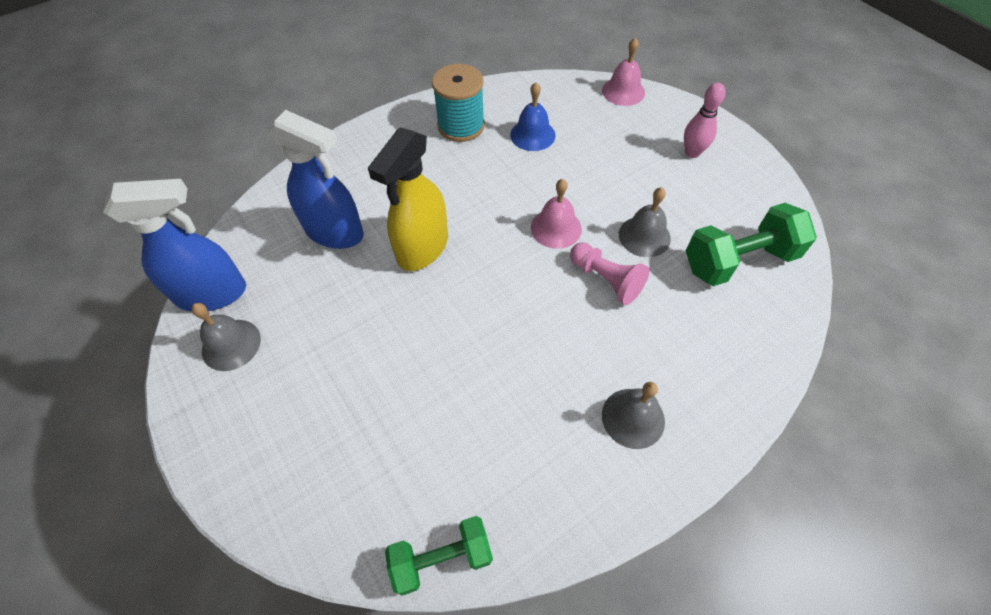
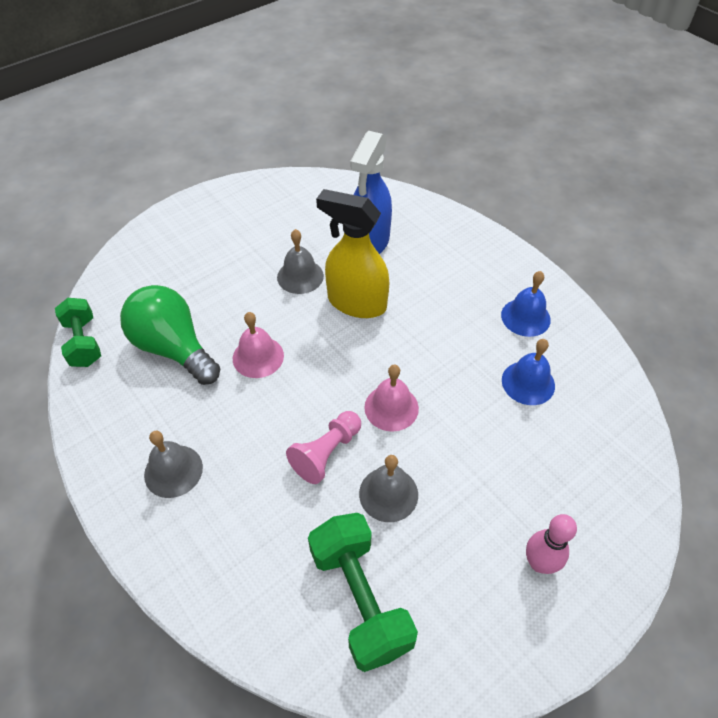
camera: 85 degrees right, 5 degrees down
(212, 293) = (304, 187): blue spray bottle -> none
(231, 344) = (259, 205): grey bell -> grey bell (300, 276)
(461, 126) = (525, 317): turquoise spool -> blue bell
(464, 433) = (174, 348): none -> green light bulb
(623, 91) = (639, 483): pink bell -> pink bell (258, 357)

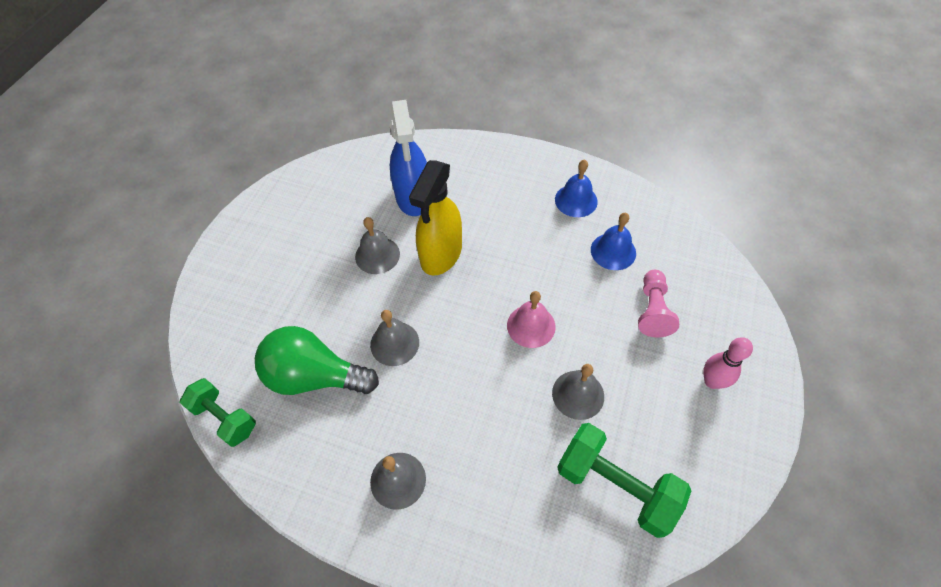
camera: 30 degrees left, 5 degrees up
(258, 357) = (394, 343): pink bell -> grey bell
(326, 453) = (509, 390): pink pawn -> pink pawn (652, 310)
(356, 303) = (441, 254): yellow spray bottle -> yellow spray bottle turned 60 degrees counterclockwise

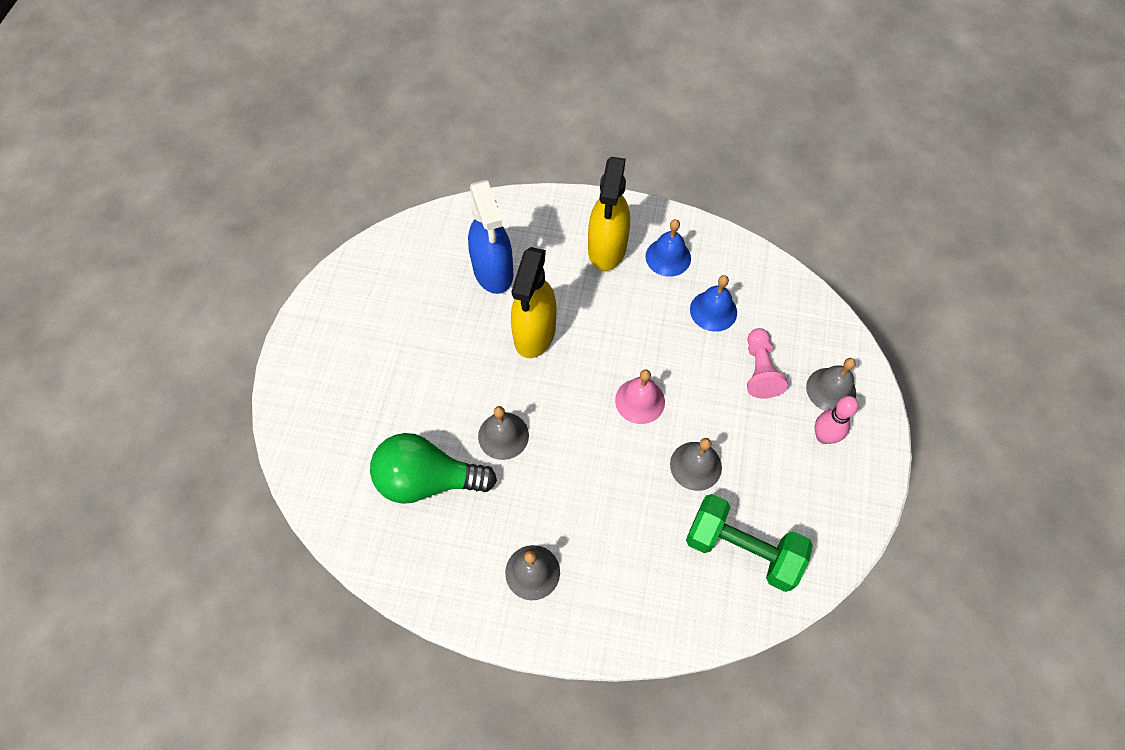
camera: 10 degrees left, 5 degrees up
(225, 418) = (343, 534): green dumbbell -> none
(377, 255) = (466, 342): grey bell -> grey bell (831, 390)
(520, 188) = (607, 249): none -> yellow spray bottle

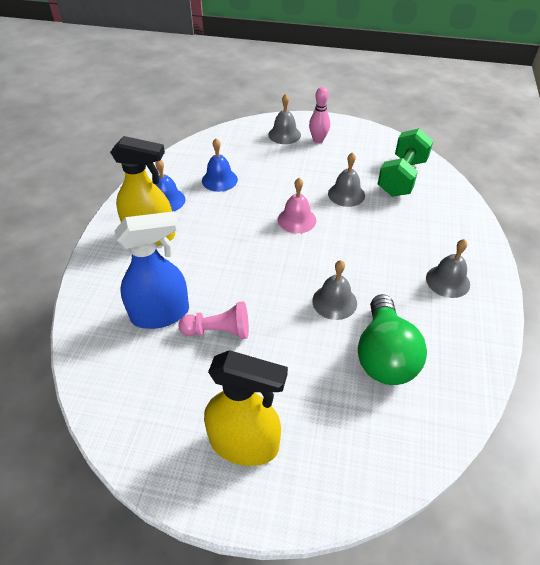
camera: 90 degrees left, 15 degrees down
(534, 333) = (233, 282): yellow spray bottle -> yellow spray bottle (244, 444)
(759, 370) = (270, 162): pink pawn -> pink pawn (218, 331)

